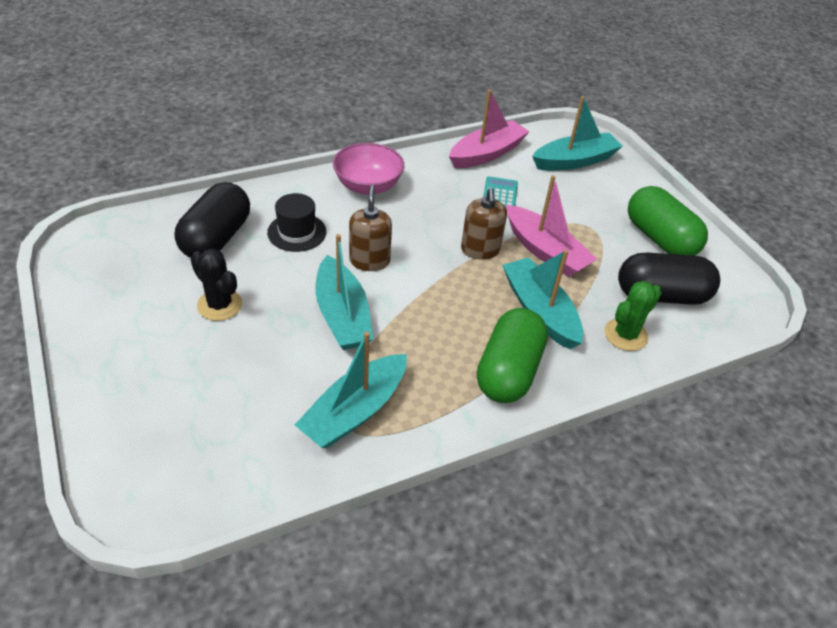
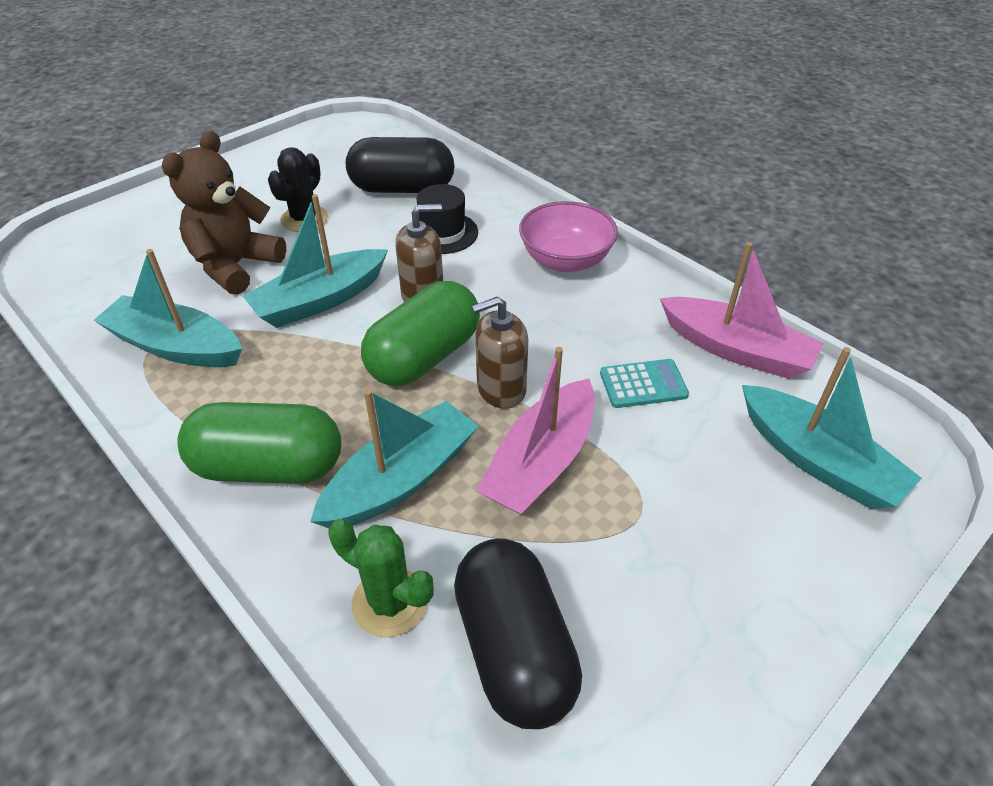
camera: 75 degrees right, 0 degrees up
(262, 360) = (235, 266): none -> brown teddy bear
(659, 238) = (681, 629): green capsule -> green capsule (424, 357)

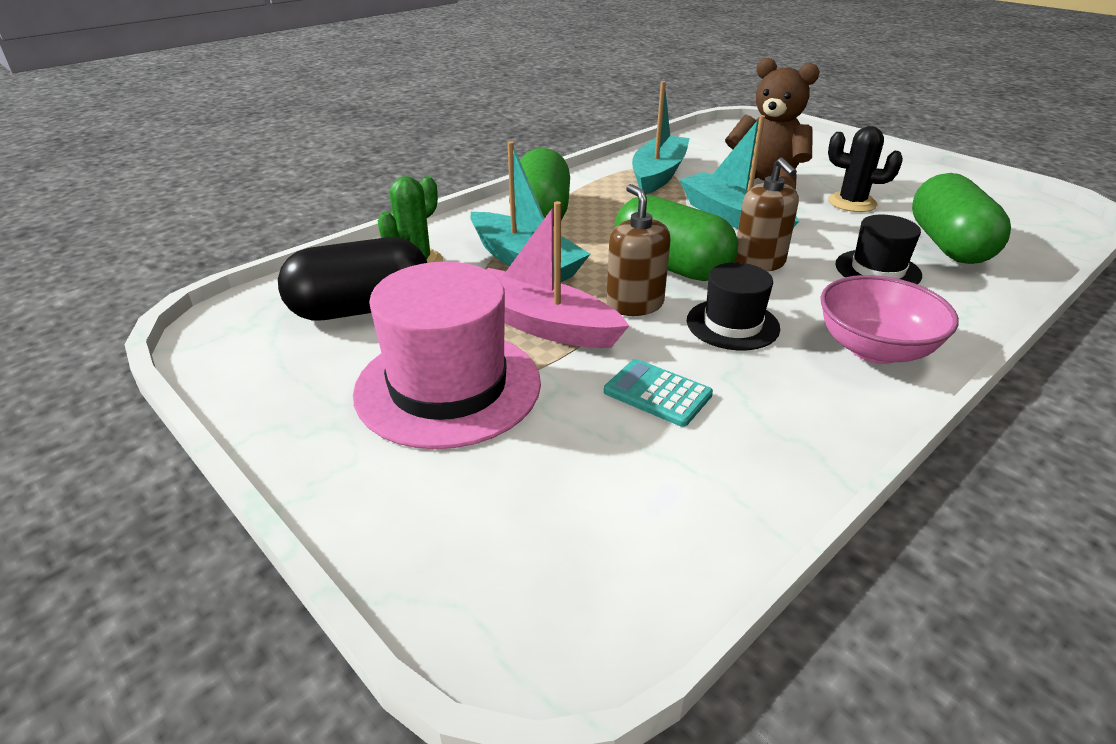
camera: 90 degrees right, 10 degrees down
(402, 188) = (948, 245): black capsule -> green capsule
(534, 328) = (732, 324): none -> black hat
(643, 384) = (657, 393): turquoise calculator -> turquoise calculator turned 135 degrees clockwise
(660, 534) = (448, 387): none -> pink hat
(736, 350) = (743, 483): pink boat -> none
(817, 461) = (537, 528): turquoise boat -> none

